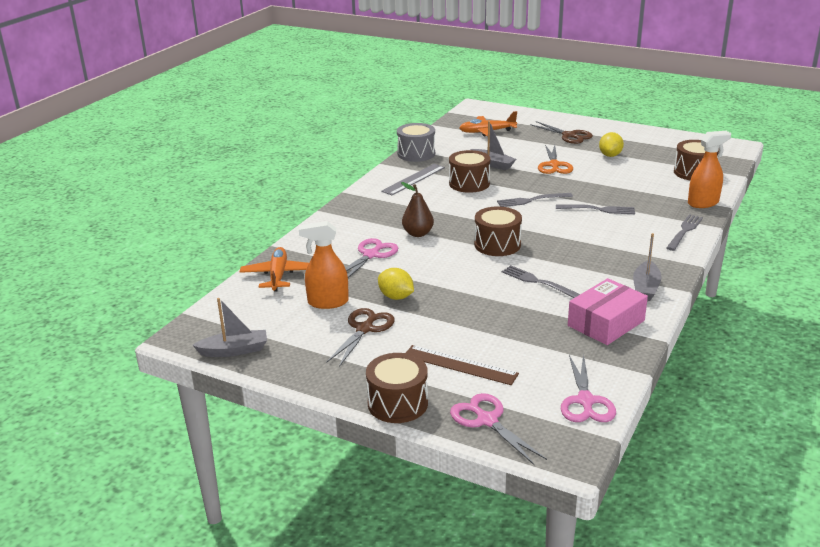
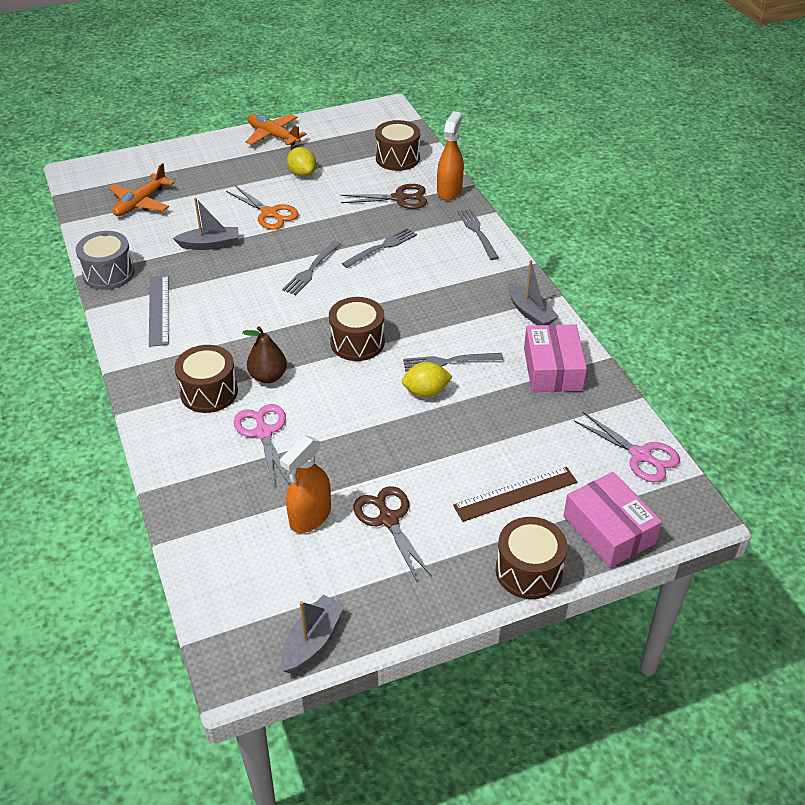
camera: 50 degrees left, 15 degrees up
(278, 275) = (211, 523): orange plane -> orange plane (273, 136)
(396, 297) = (360, 464): yellow lemon -> yellow lemon (426, 392)
(469, 183) = (223, 283): brown drum -> brown drum (209, 392)
(487, 420) = (609, 530): pink scissors -> pink box
(569, 135) = (230, 167): brown scissors -> brown scissors (399, 198)

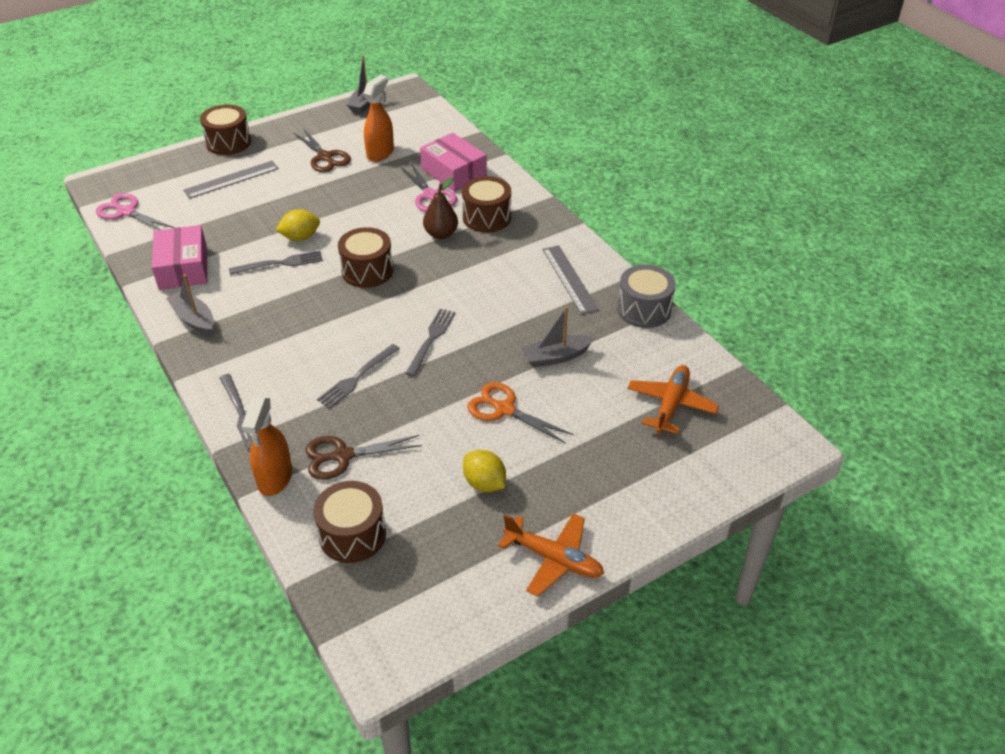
camera: 170 degrees right, 0 degrees up
(515, 494) = (231, 179): brown ruler -> grey ruler
(609, 530) = (167, 167): pink box -> pink box (454, 172)

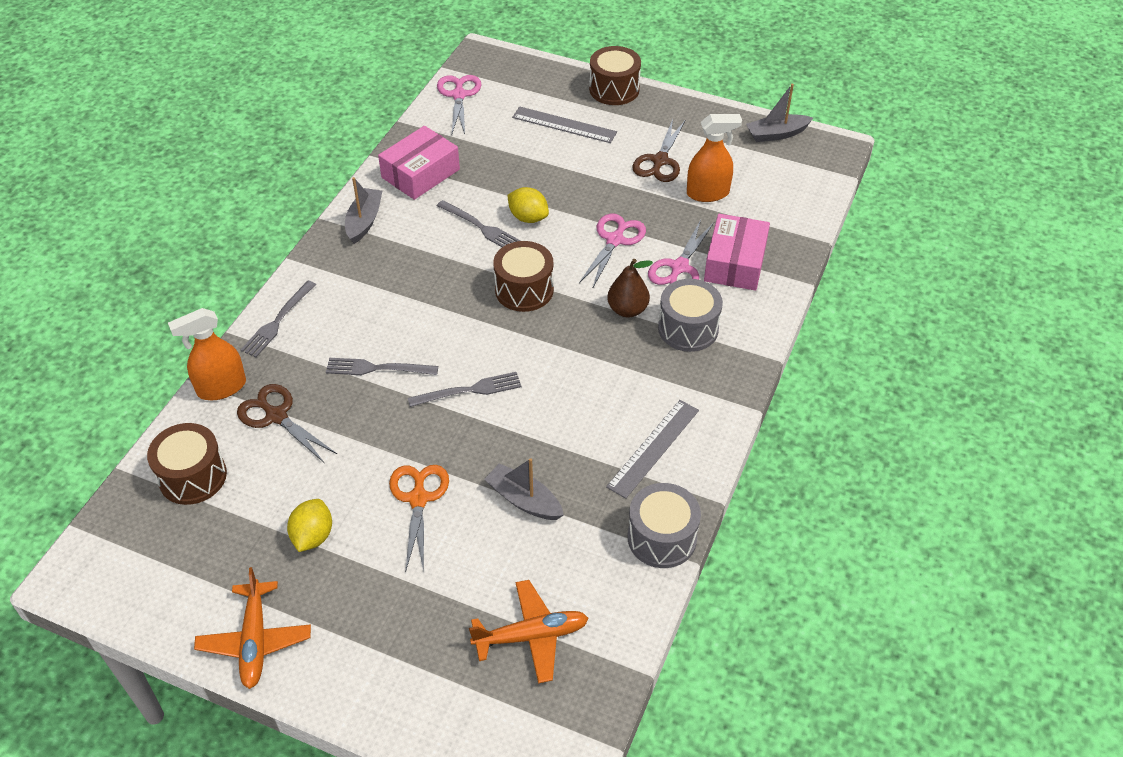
camera: 55 degrees right, 5 degrees up
(372, 210) = (615, 240): none -> pink scissors
(486, 217) = (688, 328): brown drum -> grey drum

